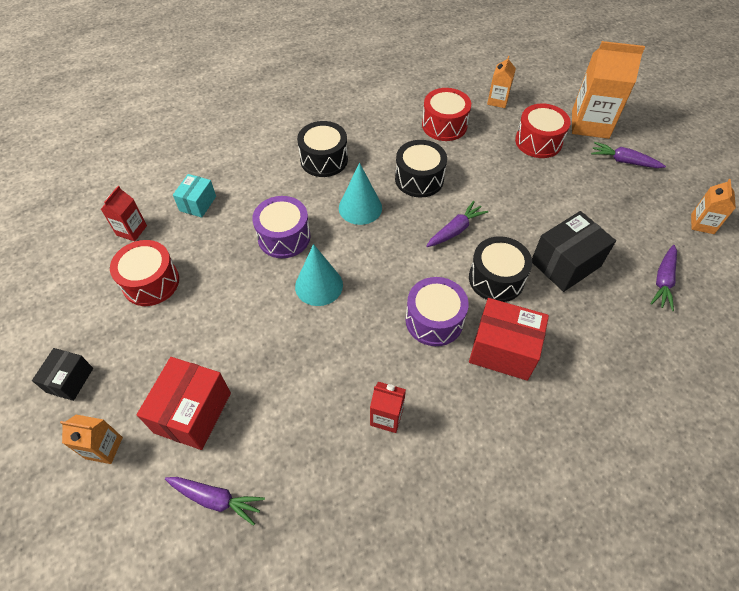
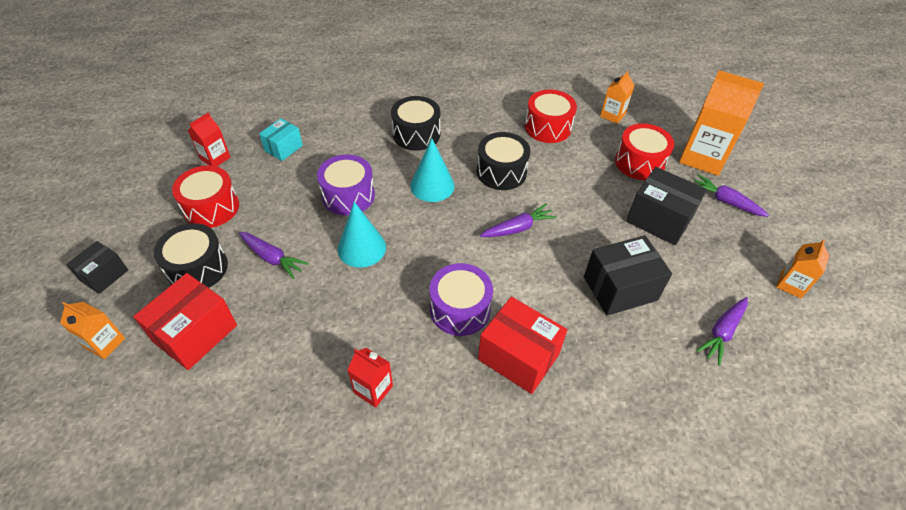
camera: 15 degrees right, 5 degrees down
(216, 499) = (180, 419): purple carrot -> purple carrot (272, 258)
(496, 279) = (540, 285): black drum -> black drum (197, 268)
(574, 191) = (659, 219): none -> black box

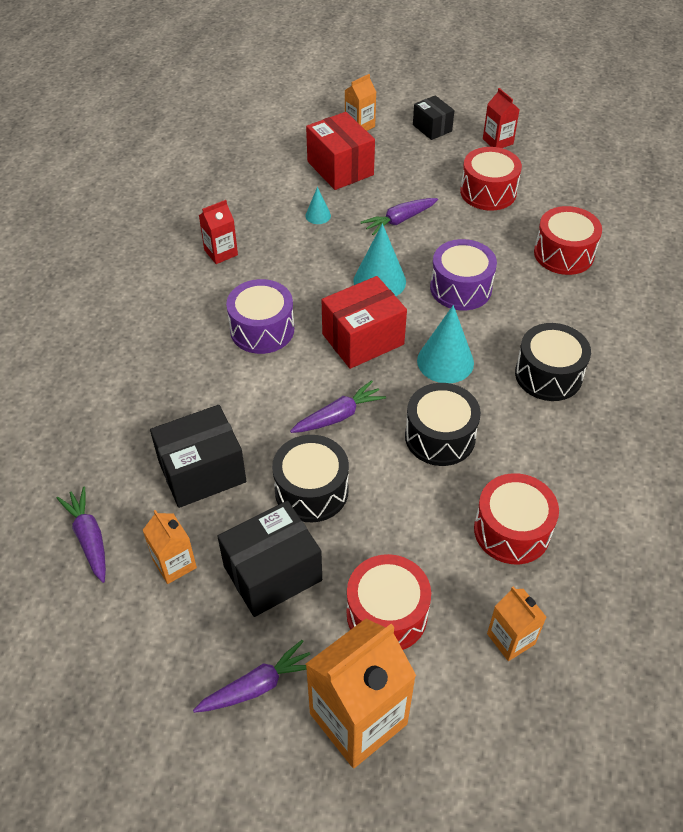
camera: 115 degrees right, 0 degrees up
(197, 268) = (412, 176): black drum -> black drum (311, 490)
(215, 158) = (565, 203): red carton -> red carton (497, 141)
(283, 148) = (563, 254): turquoise box -> red drum
(284, 325) = (318, 215): none -> turquoise cone
(518, 228) = (338, 416): purple carrot -> purple carrot turned 120 degrees counterclockwise
(518, 357) = (184, 352): red box -> red box (363, 339)
(620, 288) = (202, 472): black box -> black box turned 60 degrees clockwise
(791, 284) = (89, 665): orange carton -> orange carton (174, 564)

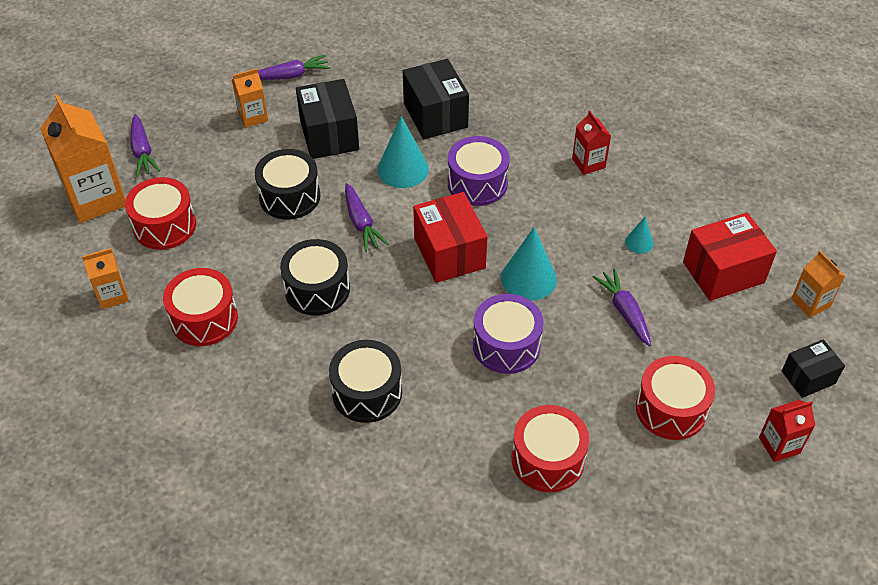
camera: 100 degrees right, 0 degrees up
(272, 573) = (224, 167): black box -> black box (435, 115)
(445, 361) = (406, 311): turquoise cone -> turquoise cone (403, 169)

